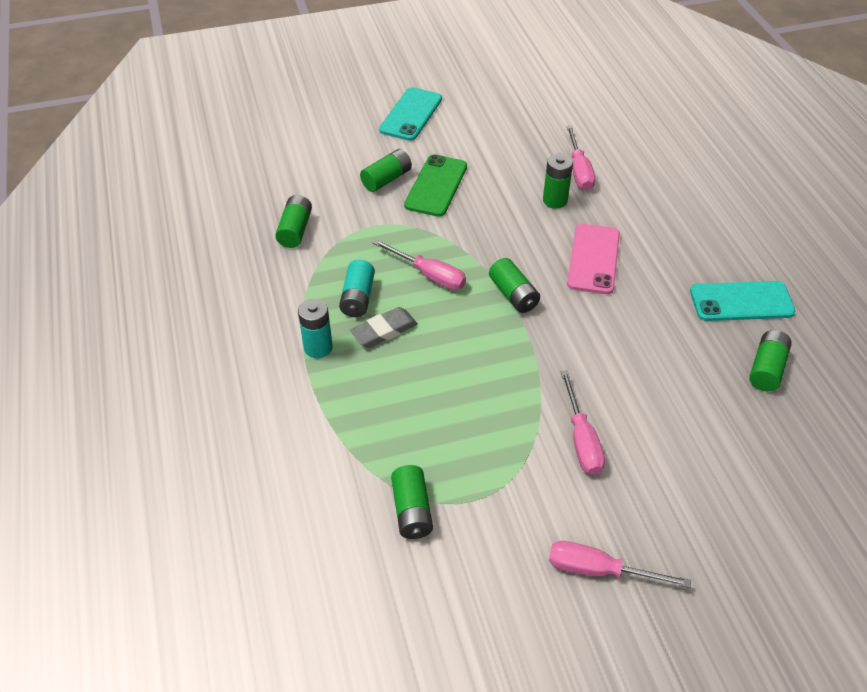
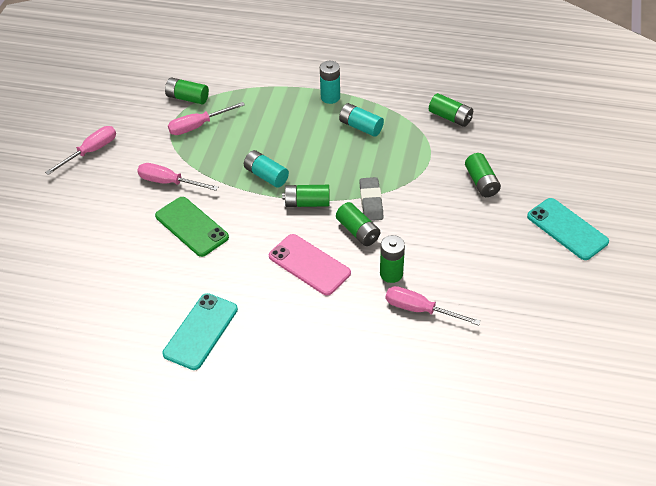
camera: 120 degrees right, 0 degrees up
(384, 331) = (322, 129): grey eraser -> grey eraser (371, 201)
(429, 275) = (357, 168): pink screwdriver -> pink screwdriver (198, 126)
(436, 186) = (455, 208): green phone -> green phone (191, 226)
(499, 348) = (266, 176): none -> turquoise battery
(766, 369) = (136, 306): green battery -> green battery (358, 231)

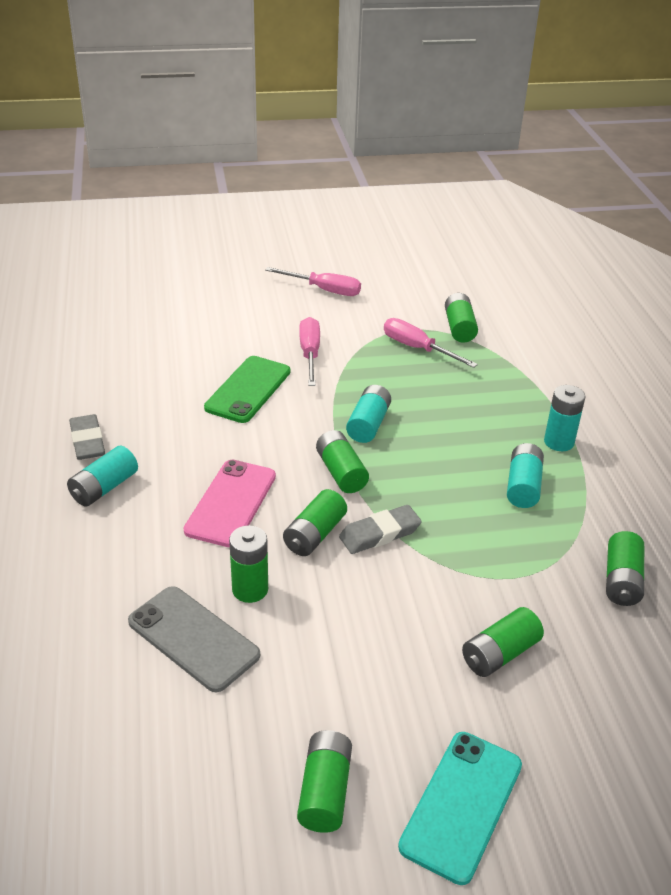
camera: 65 degrees right, 10 degrees down
(201, 331) = (87, 441): turquoise phone -> grey eraser
(259, 330) = (104, 488): none -> turquoise battery
(420, 310) = (193, 638): pink screwdriver -> grey phone
(544, 278) = (325, 791): none -> green battery

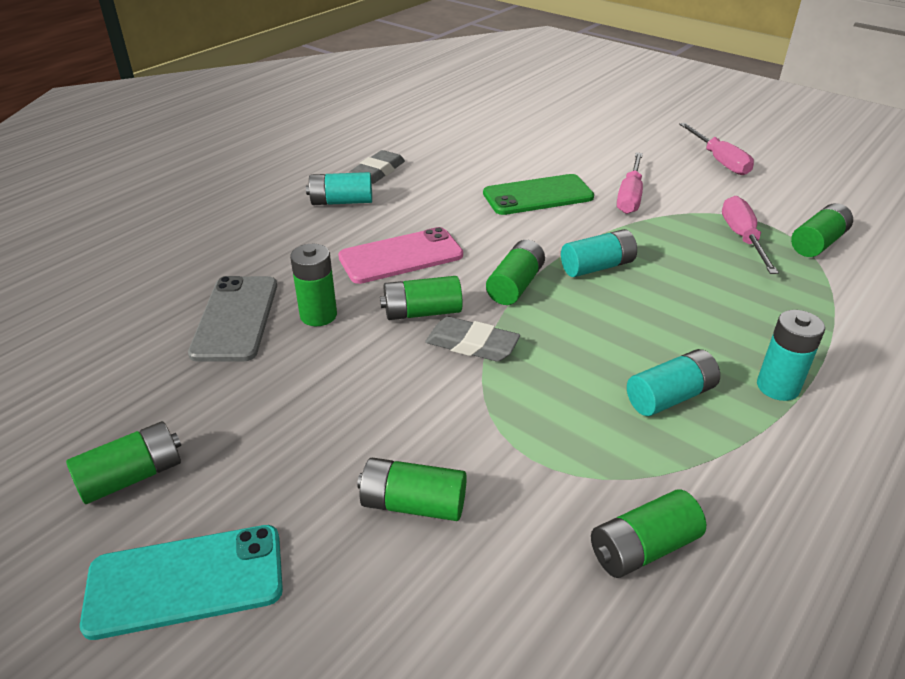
camera: 50 degrees right, 0 degrees up
(310, 354) = (630, 196): pink screwdriver -> pink screwdriver turned 150 degrees clockwise

